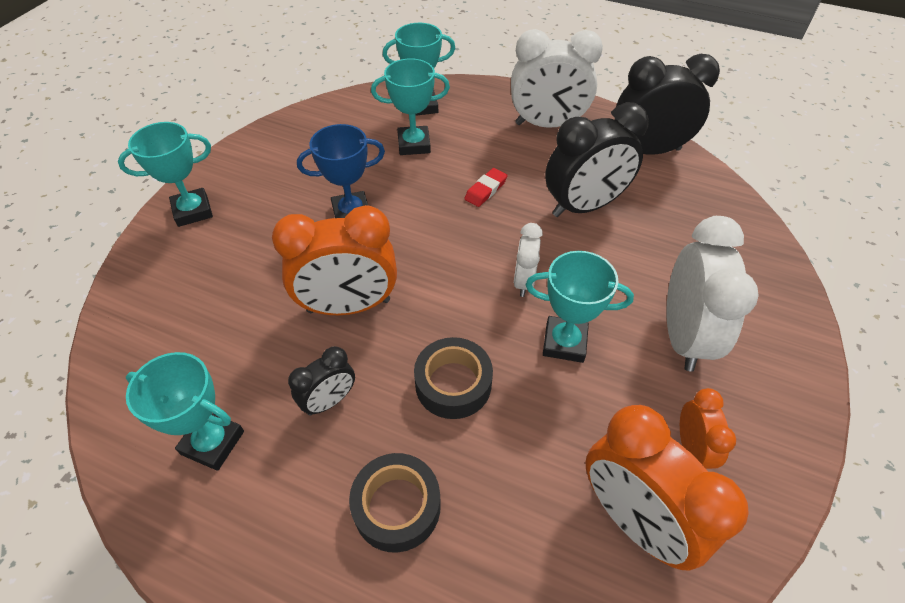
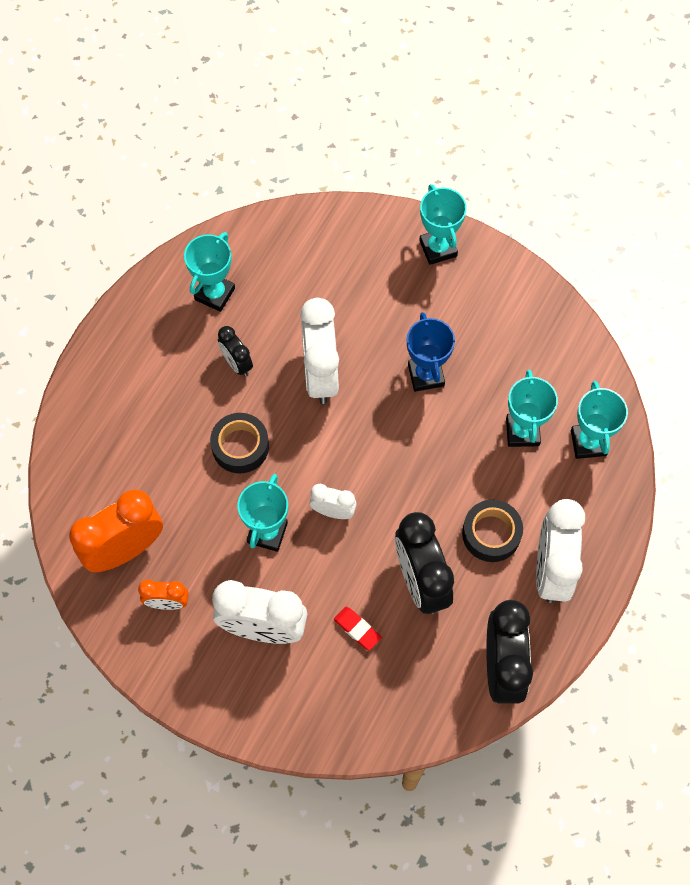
camera: 95 degrees right, 15 degrees up
(349, 306) = (320, 374): orange clock -> white clock
(397, 506) = (155, 405): black tape -> black tape (491, 534)
(486, 190) = (450, 493): red eraser -> red eraser (357, 629)

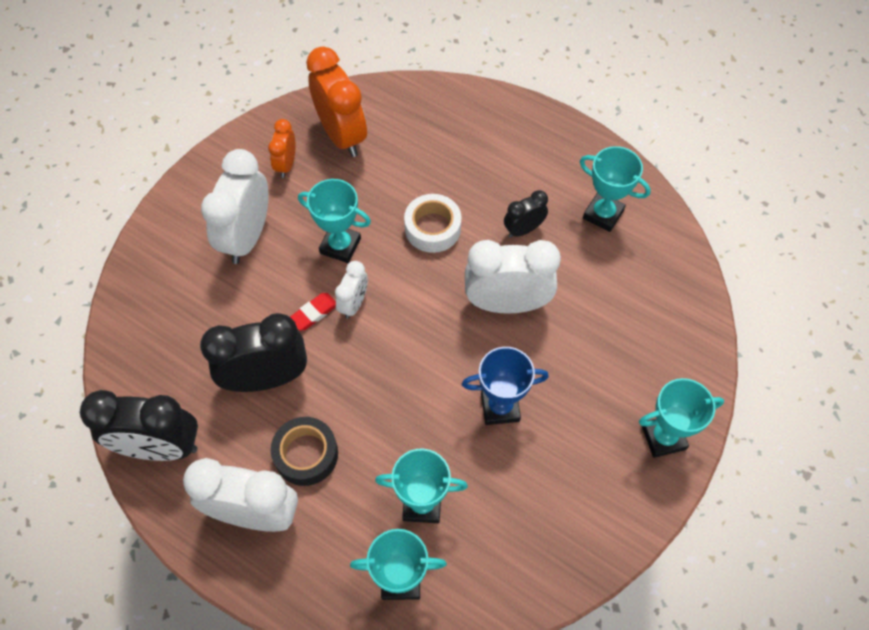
camera: 95 degrees right, 5 degrees down
(240, 446) = (432, 228): black tape -> white tape
(357, 629) = (229, 316): red eraser -> red eraser (314, 313)

